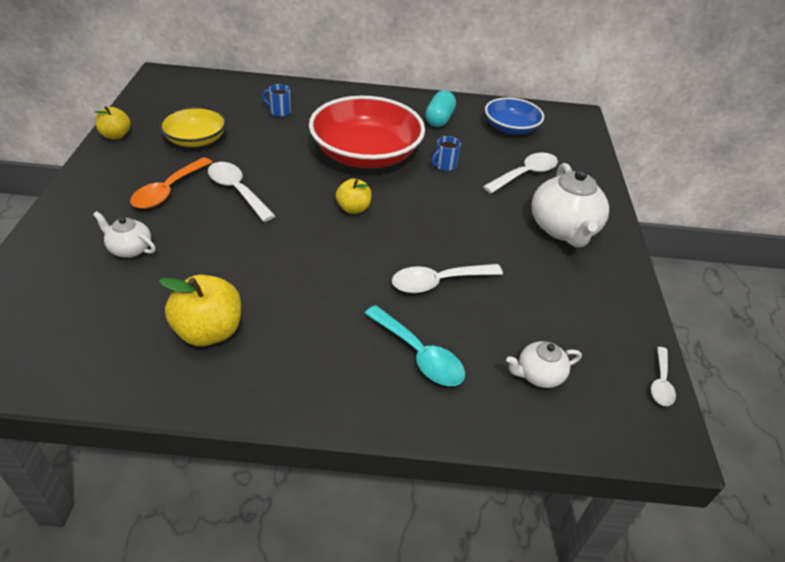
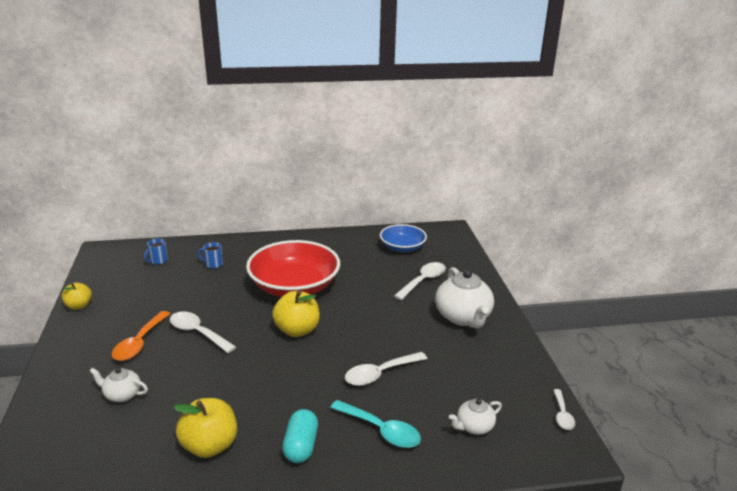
camera: 10 degrees left, 15 degrees down
(196, 139) = (149, 298): yellow bowl -> none
(353, 208) = (297, 330): yellow apple -> yellow apple, size x1.61
(439, 119) = (345, 249): turquoise capsule -> turquoise capsule (301, 446)
(444, 165) = (359, 285): blue mug -> blue mug (158, 260)

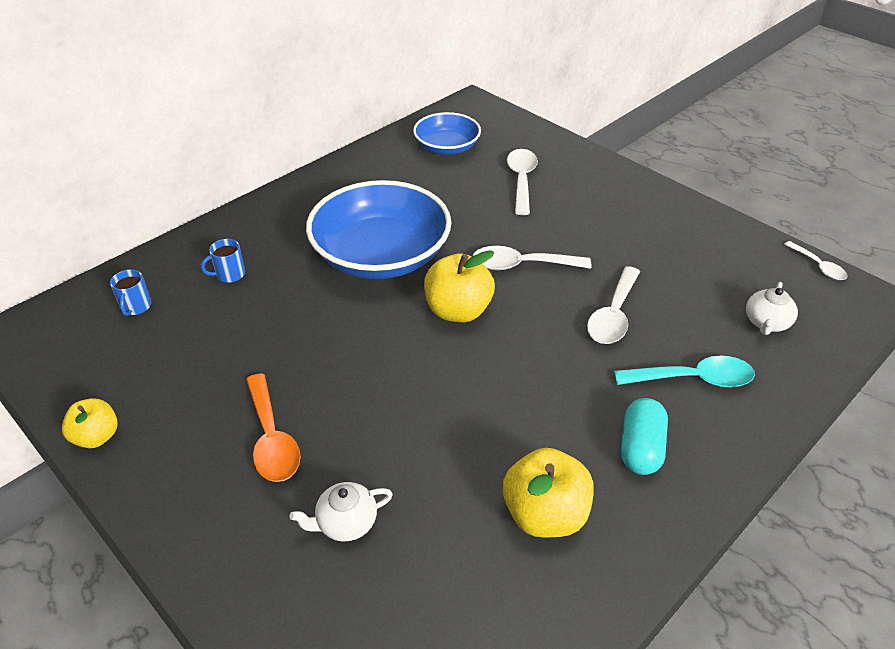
camera: 35 degrees left, 15 degrees up
(198, 333) = (336, 380): white spoon -> white spoon (522, 265)
(294, 286) = (381, 255): red bowl -> blue bowl
(301, 446) = (640, 448): turquoise capsule -> turquoise capsule turned 45 degrees clockwise
(463, 317) = (613, 205): white teapot -> none

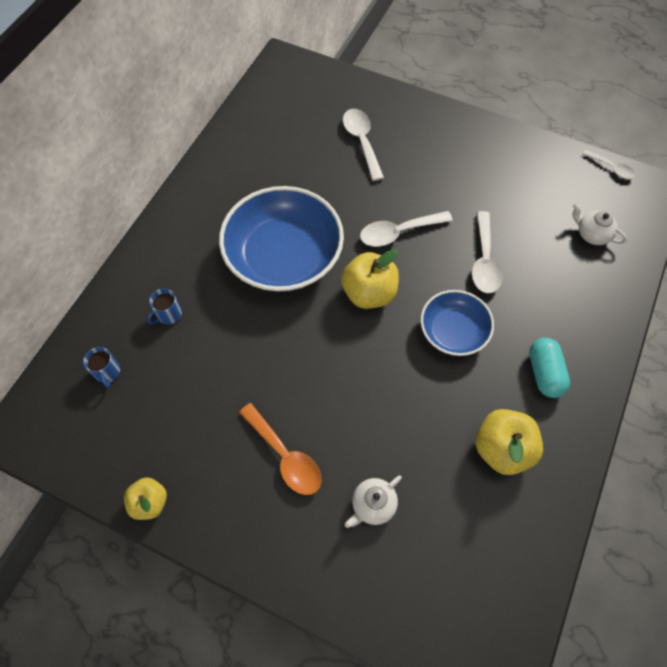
camera: 20 degrees left, 20 degrees up
(447, 147) = (284, 120): blue bowl -> blue bowl (453, 331)
(693, 379) = (559, 301): turquoise spoon -> none
(766, 323) = (592, 234): white teapot -> white teapot turned 120 degrees clockwise

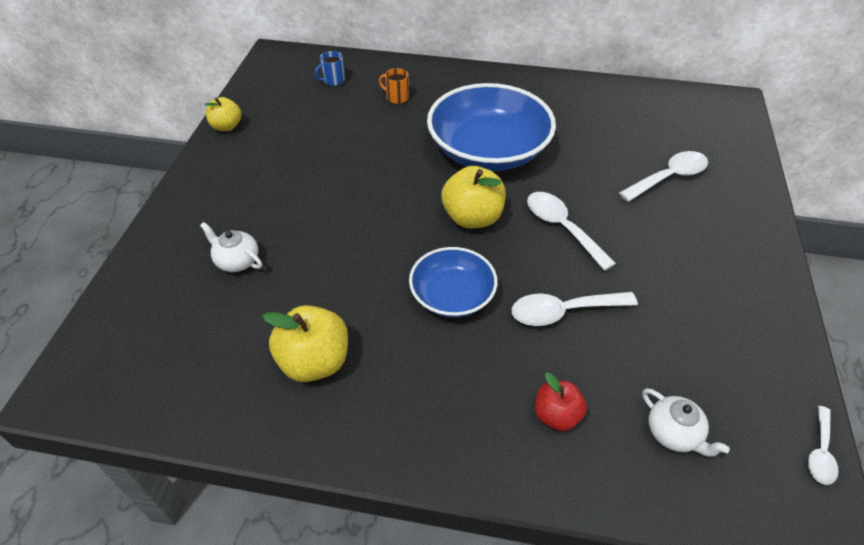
camera: 75 degrees right, 15 degrees down
(168, 314) = (396, 97): blue mug -> orange mug
(285, 456) = (277, 193): orange spoon -> none
(544, 373) = (425, 395): turquoise capsule -> none
(571, 294) = (556, 415): none -> red apple
(592, 234) = (674, 434): white teapot -> white teapot turned 120 degrees clockwise

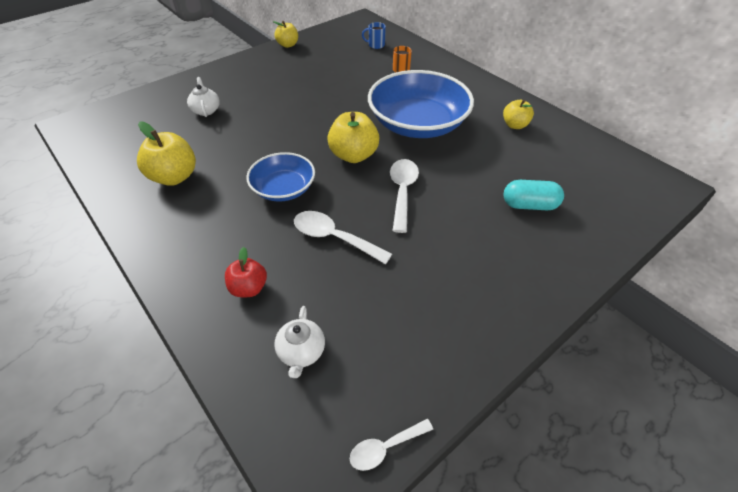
camera: 40 degrees right, 0 degrees up
(570, 106) = (515, 125): none -> yellow apple
(668, 177) = (529, 205): white spoon -> turquoise capsule

